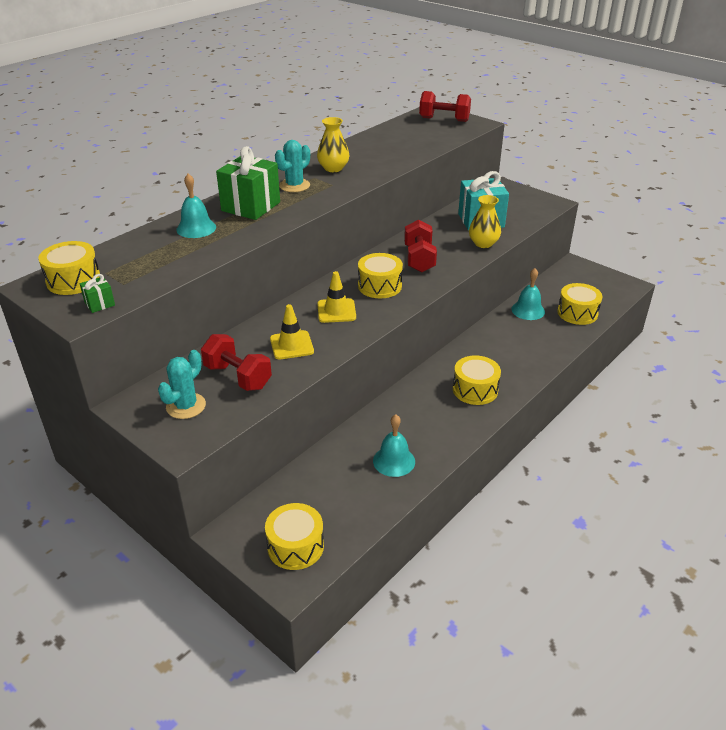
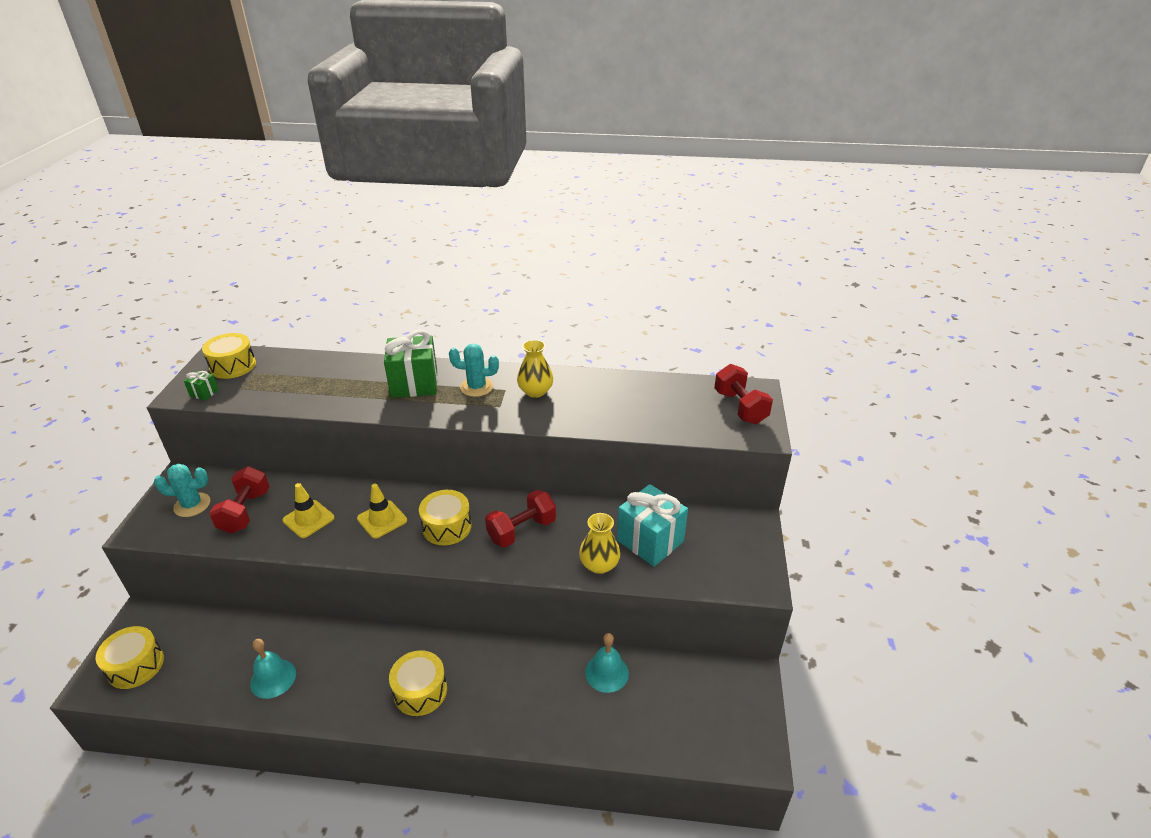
camera: 55 degrees right, 0 degrees up
(196, 228) = (353, 377): turquoise bell -> none
(577, 313) = (642, 725): yellow drum -> none

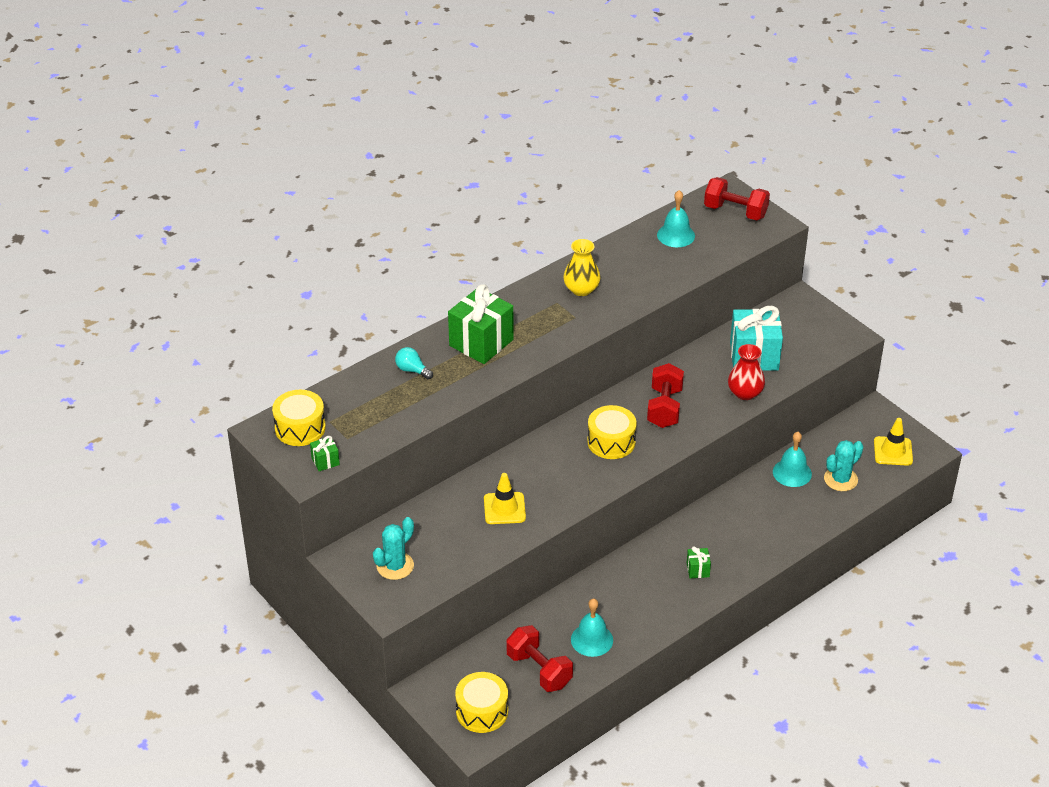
camera: 45 degrees left, 5 degrees up
(245, 512) = (447, 539): red dumbbell -> red dumbbell (539, 670)
(347, 374) = (412, 370): none -> turquoise light bulb
(382, 519) = (558, 470): yellow traffic cone -> yellow traffic cone (893, 451)
(420, 691) = (698, 570): yellow drum -> green gift
(476, 387) = (533, 314): turquoise cactus -> turquoise cactus (840, 479)
(599, 565) = (745, 393): yellow vase -> red vase
(664, 397) = (676, 235): none -> turquoise bell

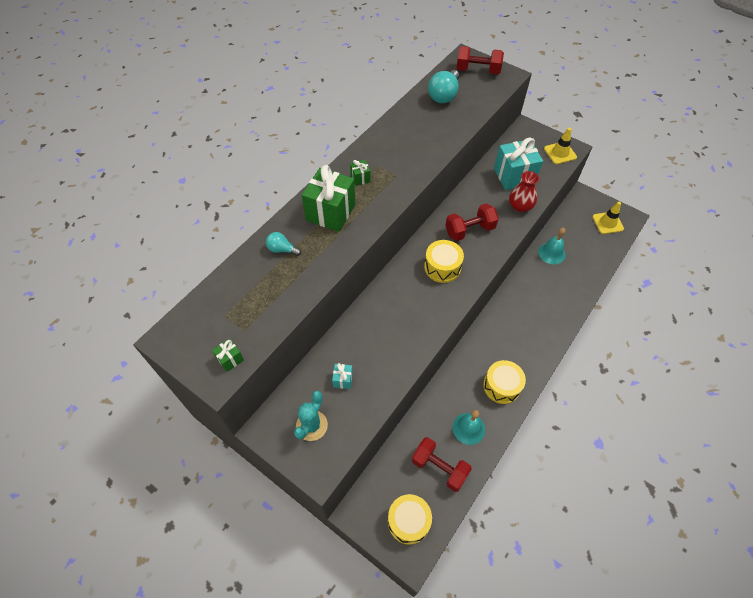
camera: 15 degrees left, 15 degrees up
(300, 428) = (199, 329): yellow drum -> yellow drum (501, 386)
(445, 531) = (343, 379): none -> turquoise gift
(504, 508) = (383, 346): yellow traffic cone -> yellow traffic cone (560, 153)
(581, 289) = (392, 151): yellow vase -> none
(664, 408) = (469, 230): red dumbbell -> red dumbbell turned 75 degrees clockwise
(676, 235) = (444, 95): turquoise bell -> turquoise light bulb
(698, 570) = (520, 347): green gift -> green gift (360, 178)
(840, 479) = (584, 251): turquoise cactus -> none

